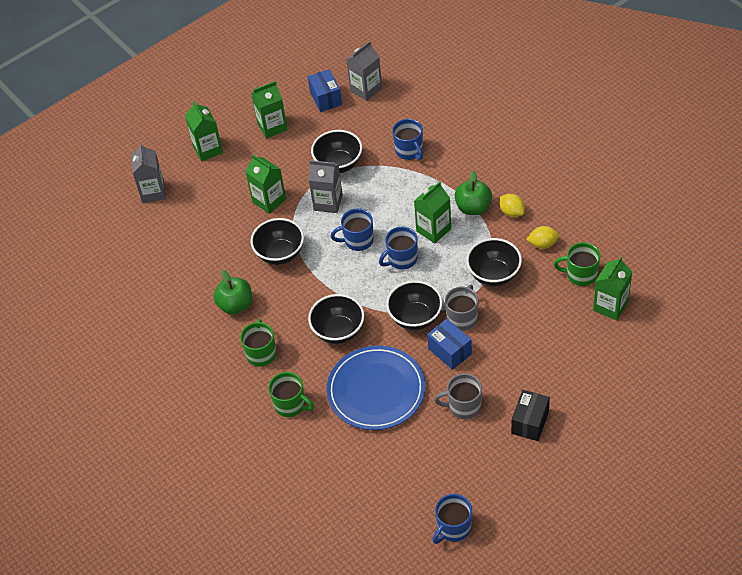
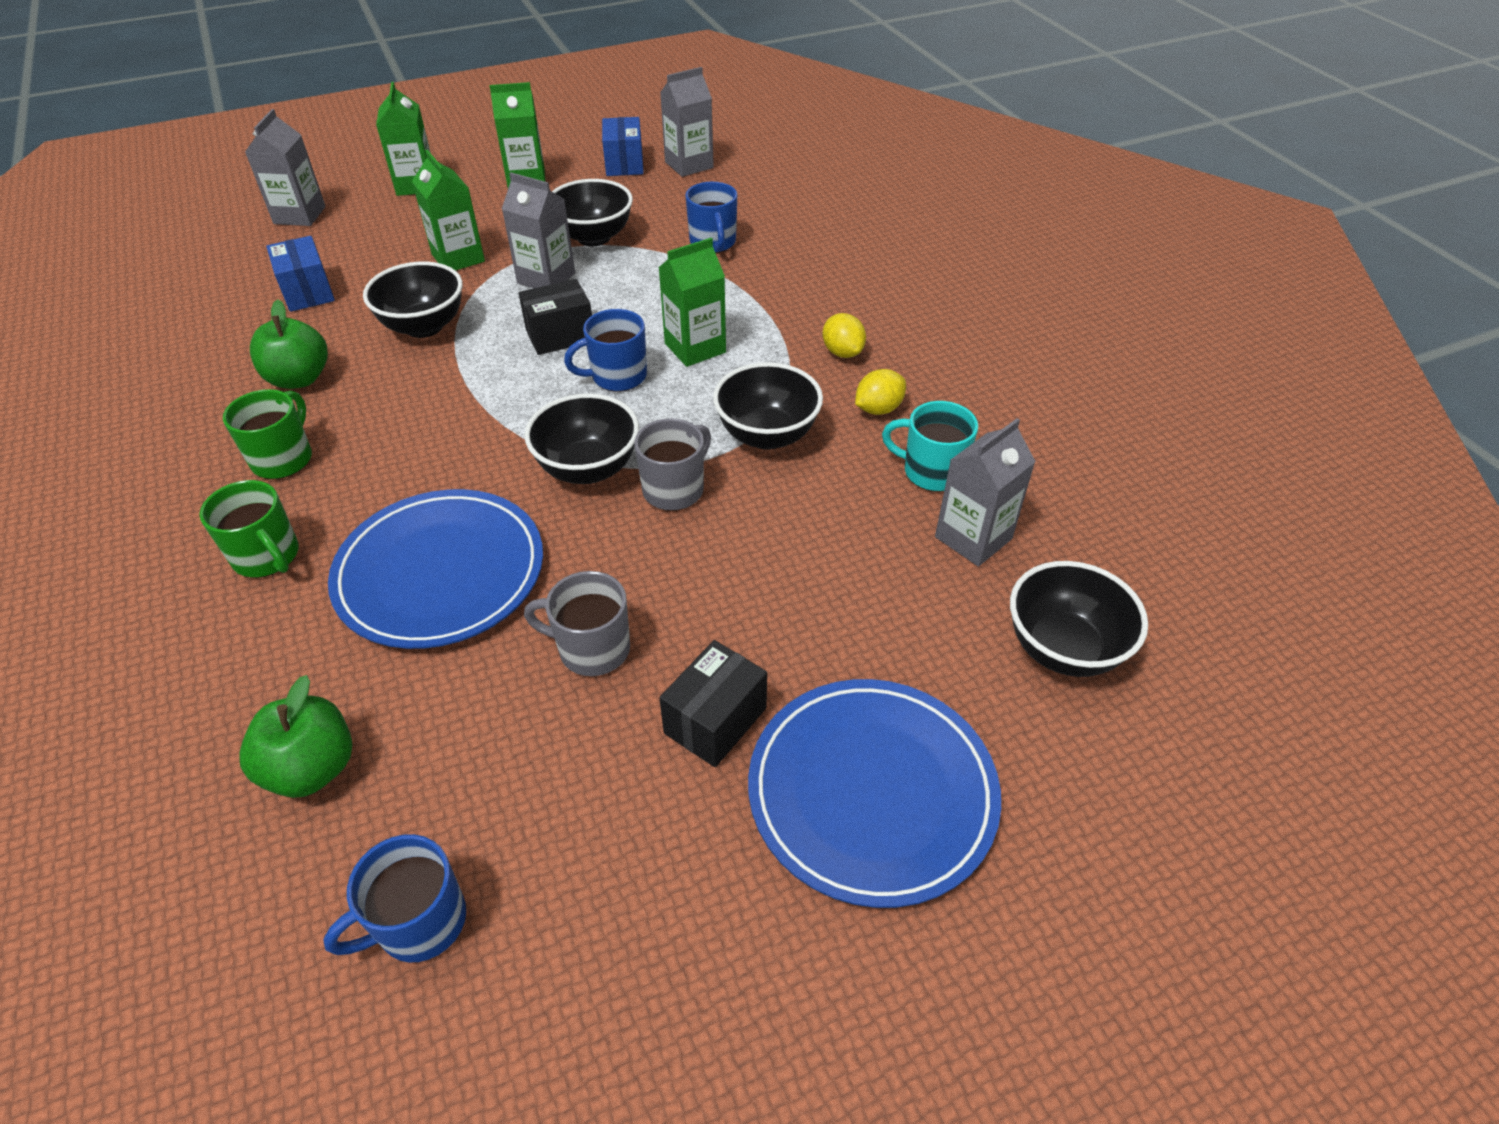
camera: 10 degrees right, 5 degrees down
(338, 331) = (439, 457): black bowl -> black bowl (1063, 649)
(358, 240) = (560, 335): blue mug -> black box
(450, 351) = (620, 539): blue box -> blue box (308, 292)
(473, 208) = (778, 332): green apple -> green apple (312, 768)
(543, 244) = (878, 409): yellow lemon -> yellow lemon turned 45 degrees counterclockwise
(580, 275) = (931, 471): green mug -> turquoise mug
(603, 433) = (872, 792): none -> blue plate
(610, 306) = (973, 538): green carton -> grey carton

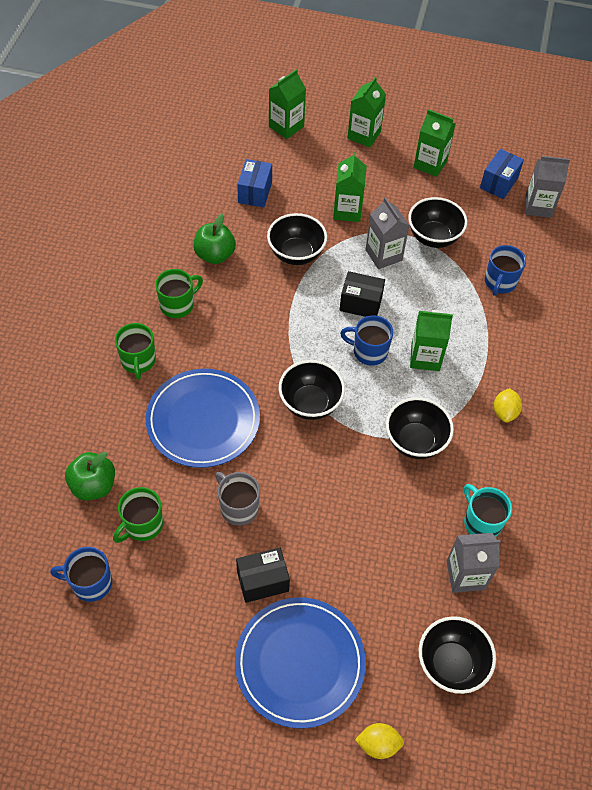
camera: 35 degrees right, 10 degrees up
(300, 215) = (286, 126): grey carton -> green carton
(449, 770) = (142, 525): none -> green mug
(675, 489) = (342, 444): grey mug -> none
(878, 409) = (489, 463): yellow lemon -> yellow lemon (378, 744)

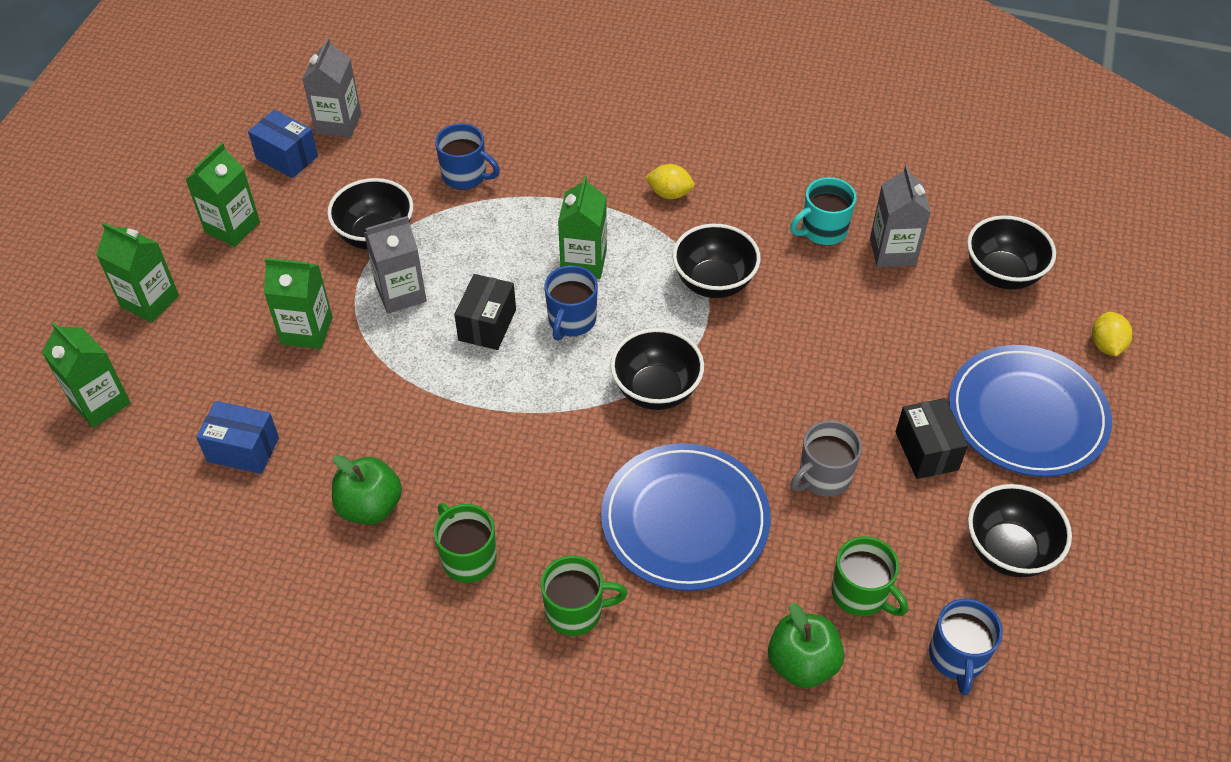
camera: 85 degrees left, 5 degrees down
(296, 254) = (383, 398): black bowl -> black bowl (1008, 551)

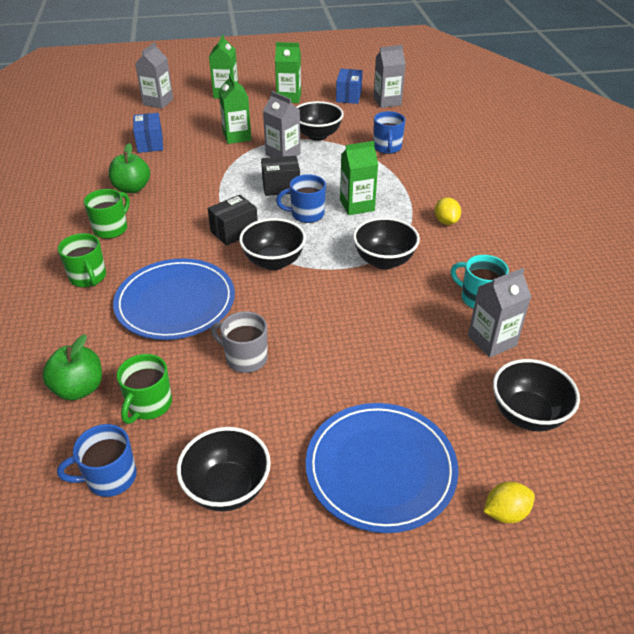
camera: 65 degrees right, 10 degrees down
(100, 403) = (158, 102): green carton -> grey carton
(926, 451) = (302, 410): black box -> black box (234, 231)

